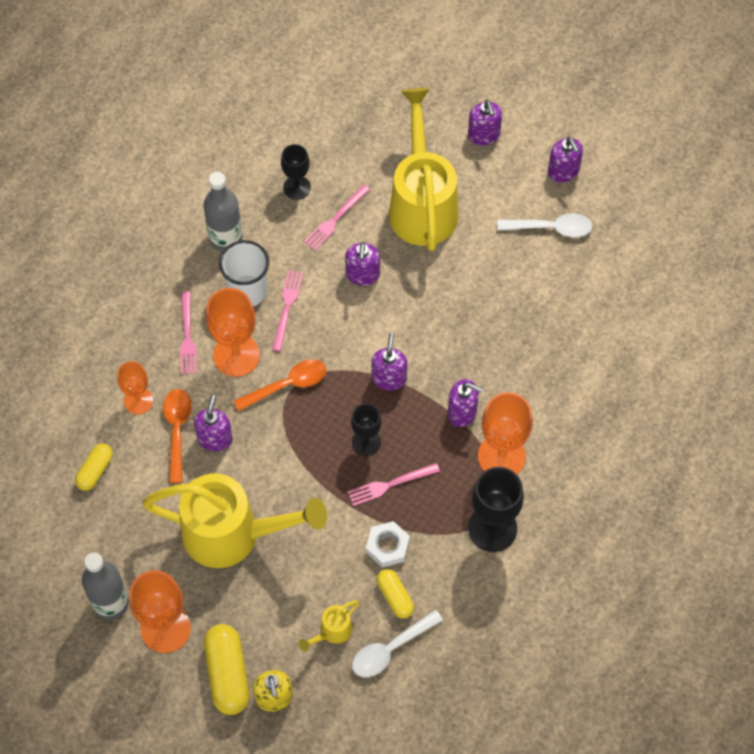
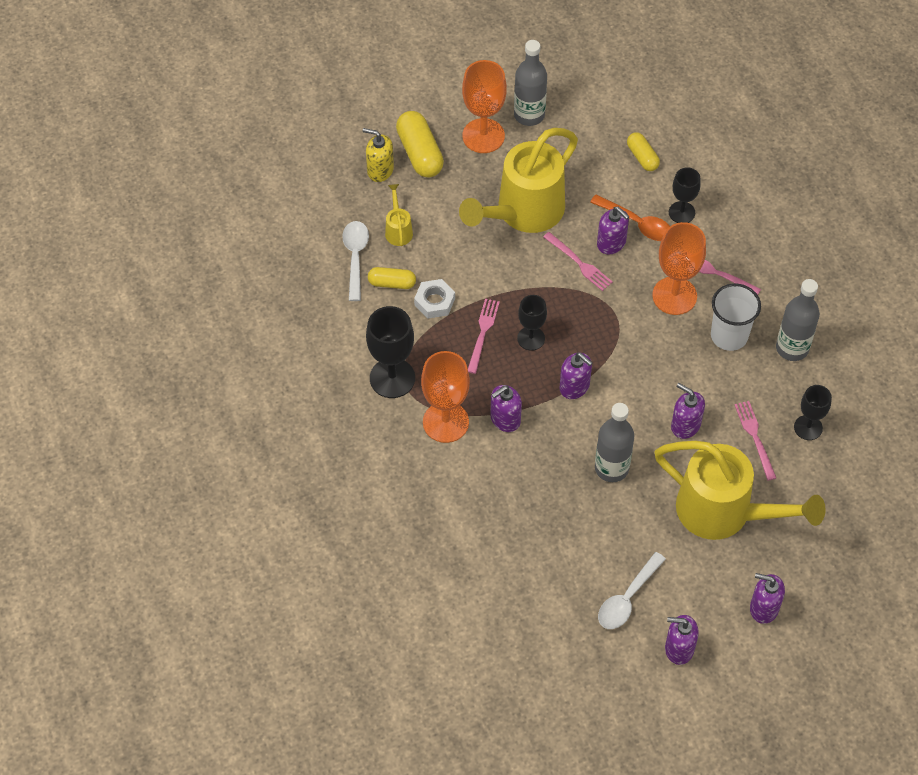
camera: 125 degrees right, 5 degrees down
(138, 401) = (681, 212): orange goblet -> black goblet
(227, 674) = (420, 153): yellow capsule -> yellow capsule turned 45 degrees clockwise
(287, 307) = (693, 354): pink fork -> pink fork (579, 263)
(287, 385) = (621, 315): orange spoon -> none
(445, 305) = (611, 468): none -> grey bottle

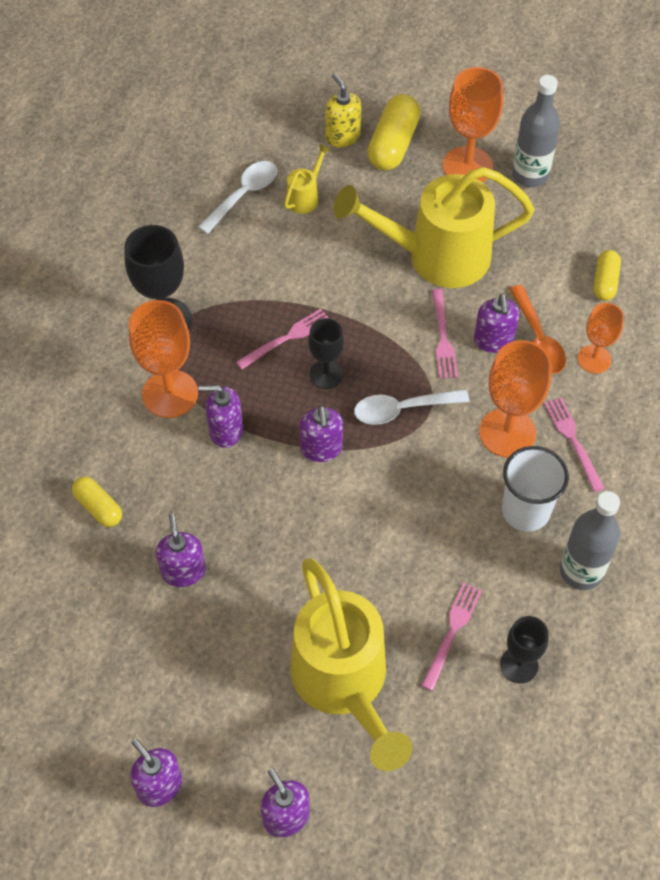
camera: 40 degrees right, 0 degrees up
(392, 283) = (251, 238): yellow capsule -> yellow capsule (98, 507)
(434, 302) = (272, 280): white nut -> none
(611, 468) = (277, 552): grey bottle -> none
(627, 598) = (162, 692): white spoon -> white spoon (402, 409)
(681, 212) = (594, 359): black goblet -> orange goblet
(685, 425) = (392, 566): purple soap dispenser -> purple soap dispenser (183, 571)

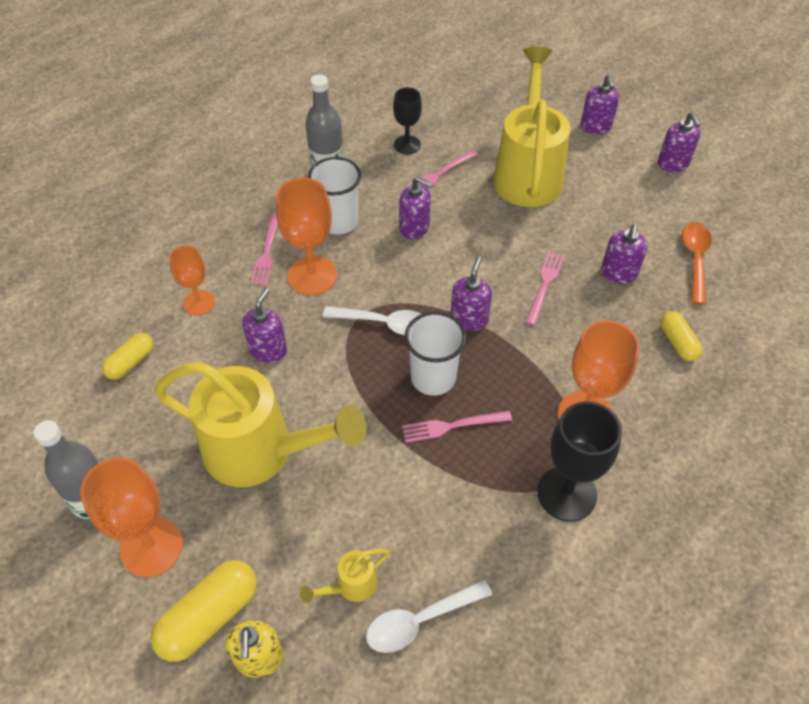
camera: 155 degrees left, 5 degrees down
(225, 431) = (545, 363): purple soap dispenser -> purple soap dispenser (414, 228)
(326, 374) = (433, 378): black goblet -> white cup
(443, 338) = (310, 369): pink fork -> pink fork (545, 285)
(538, 339) = (230, 336): orange spoon -> orange spoon (695, 259)

